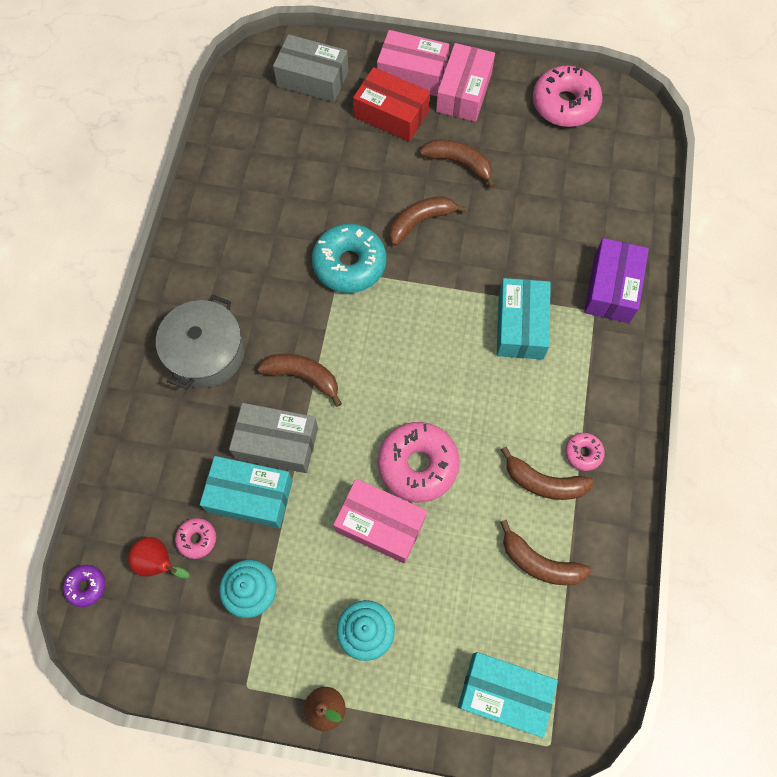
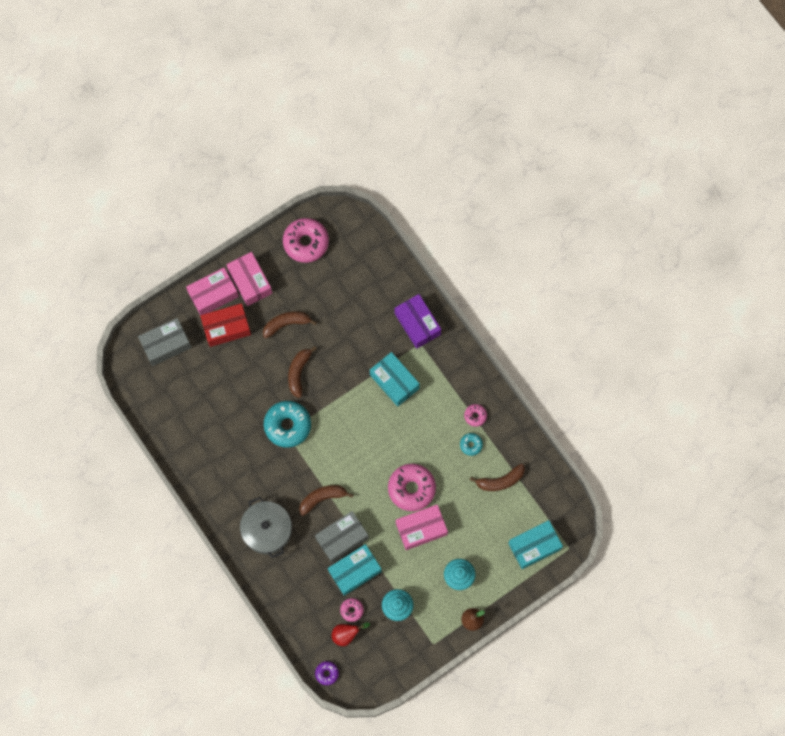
camera: 45 degrees left, 5 degrees up
(544, 482) = (471, 445): brown banana -> turquoise donut

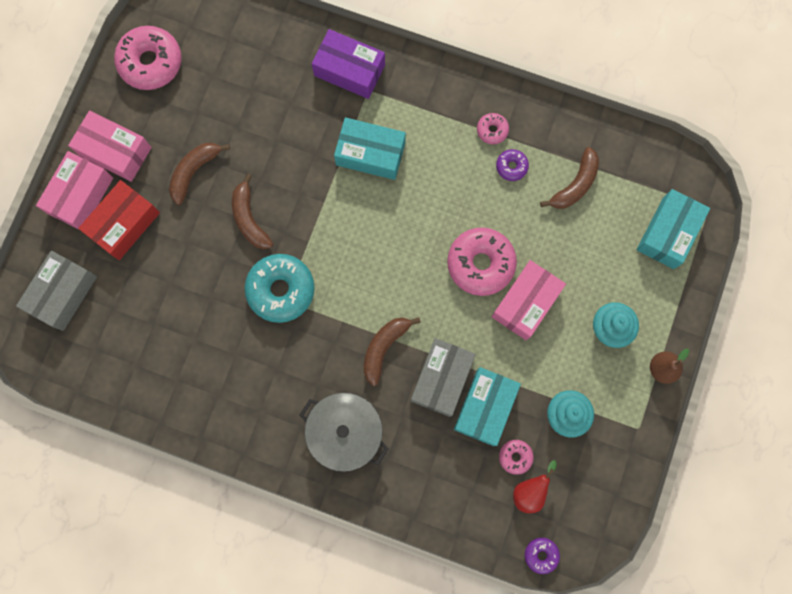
camera: 35 degrees left, 5 degrees up
(471, 445) = (511, 166): turquoise donut -> purple donut

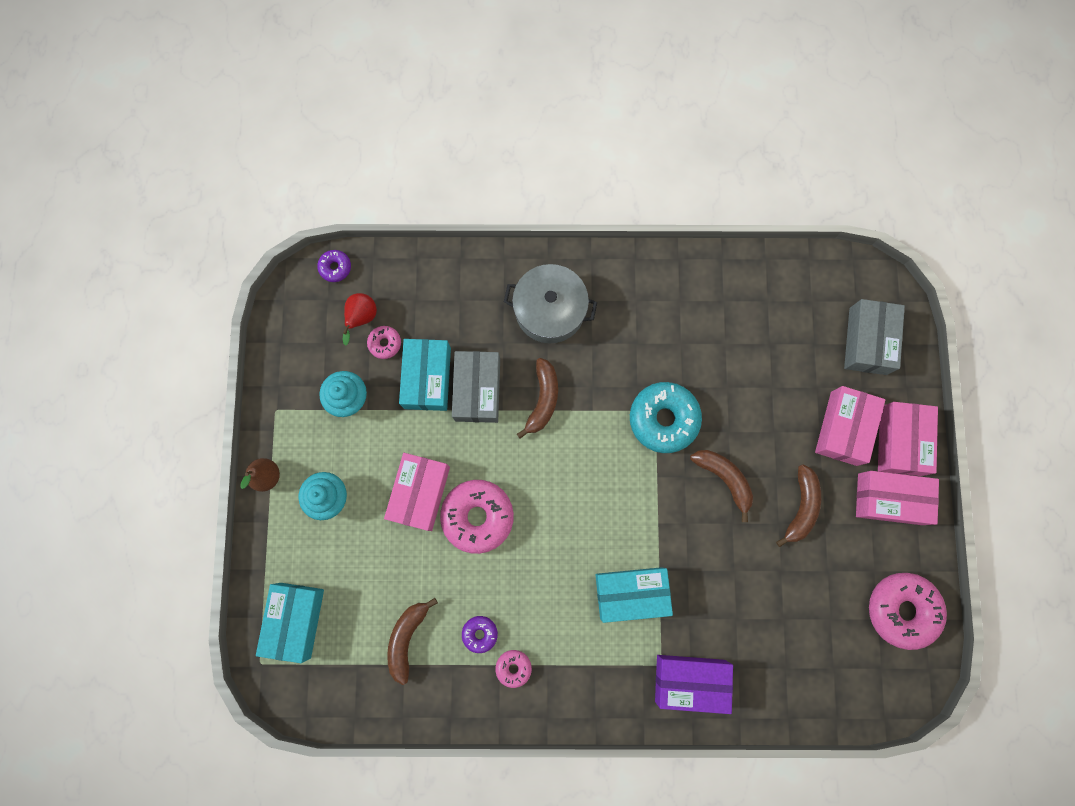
camera: 160 degrees right, 0 degrees up
(124, 224) = (843, 428): red box -> pink box

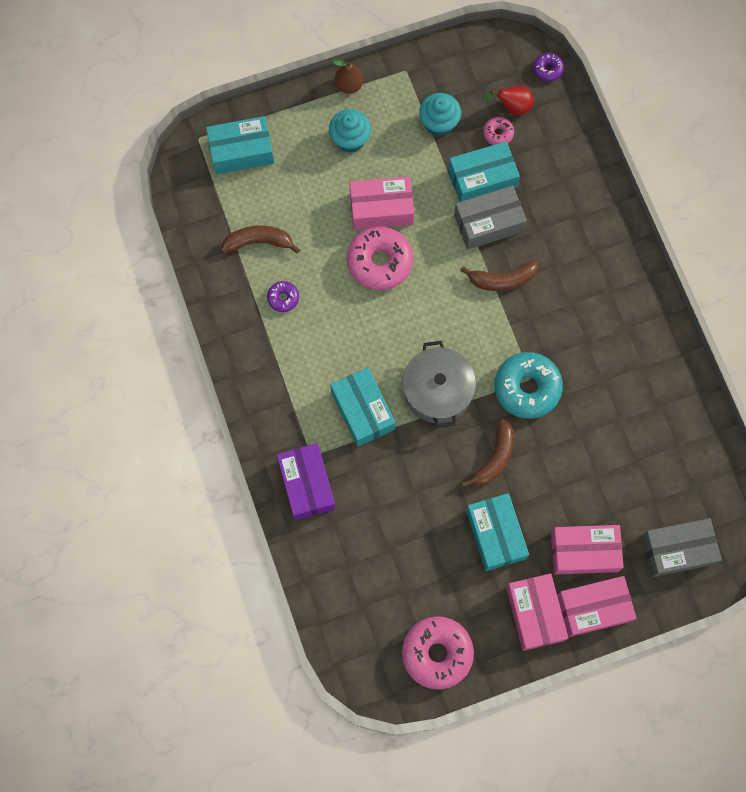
camera: 70 degrees right, 5 degrees down
(513, 667) = (265, 335): pink donut -> none
(550, 310) = (586, 258): grey pot -> grey pot (438, 391)
(801, 507) = (495, 534): brown banana -> turquoise box

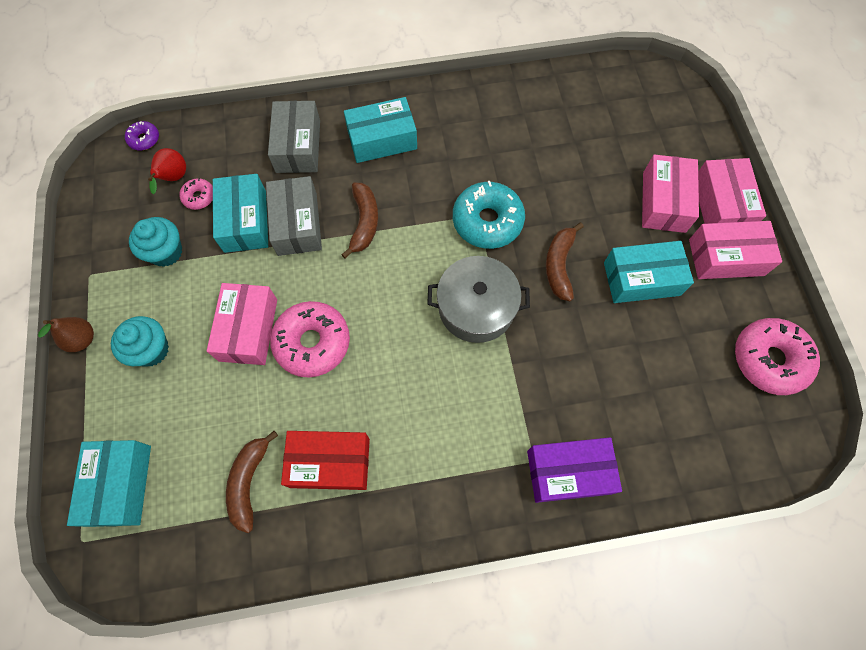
camera: 80 degrees left, 5 degrees down
(283, 298) = (330, 463): purple donut -> red box
(363, 410) = (487, 391): turquoise box -> turquoise box (382, 139)
(494, 458) = (559, 265): brown banana -> brown banana turned 120 degrees counterclockwise
(677, 550) = (665, 125): grey box -> grey box (298, 146)

